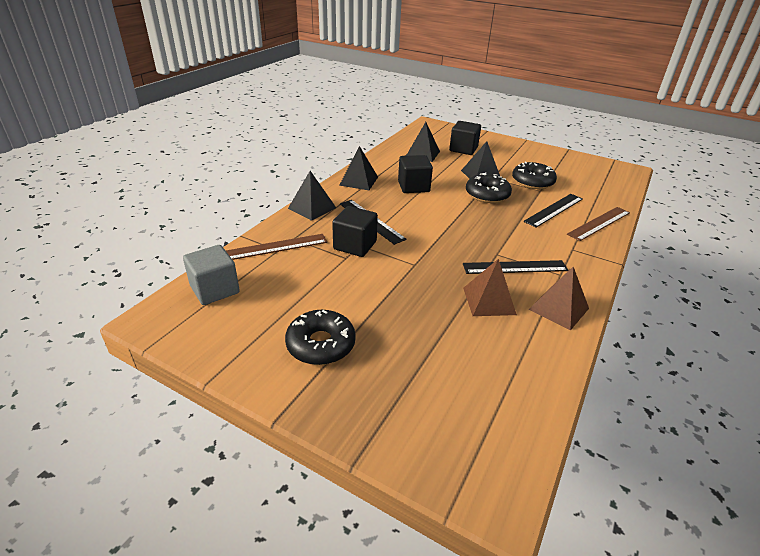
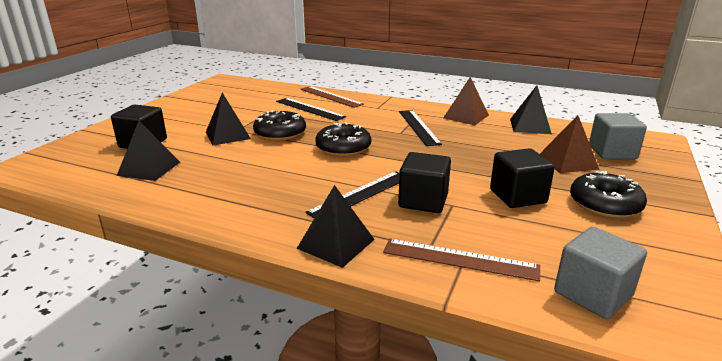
camera: 95 degrees left, 10 degrees down
(276, 247) = (459, 259): brown ruler -> brown ruler turned 45 degrees counterclockwise
(359, 181) = (239, 212): black pyramid -> black pyramid (530, 126)
(413, 187) = (260, 172): black cube -> black cube (517, 196)
(445, 409) = (612, 152): none -> grey cube
(488, 301) = (475, 137): brown pyramid -> brown pyramid (568, 162)
(532, 182) = (248, 113): black donut -> black donut (343, 148)

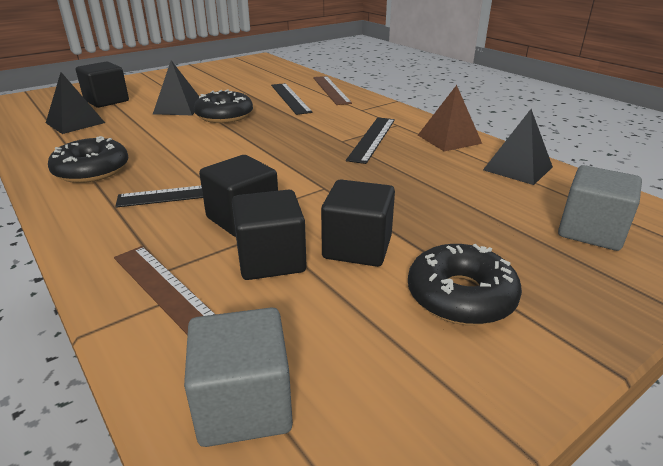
camera: 30 degrees right, 5 degrees up
(336, 244) = (92, 234): black pyramid -> none
(343, 148) = (257, 143): black donut -> black donut (92, 170)
(482, 219) = (271, 259): none -> black cube
(568, 162) = (498, 225): brown pyramid -> none

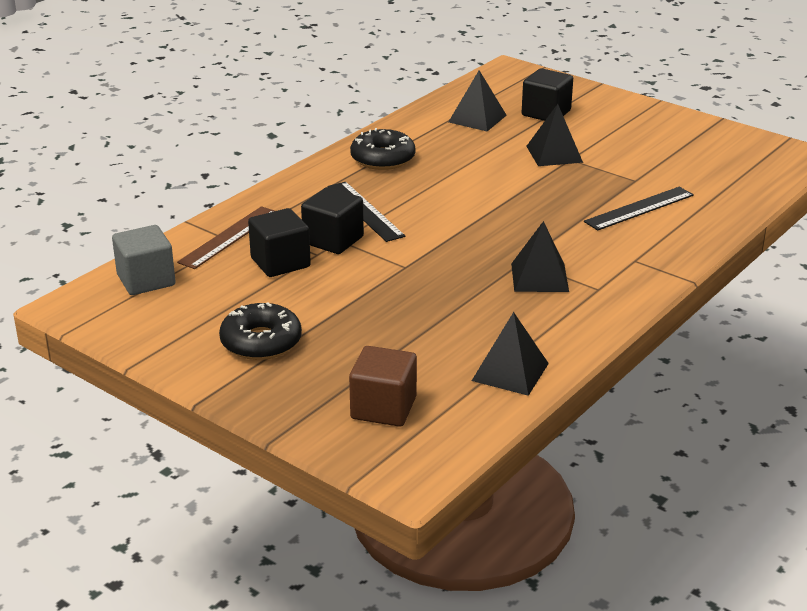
camera: 75 degrees right, 0 degrees up
(224, 116) = (549, 183): black donut -> none
(331, 90) = (696, 229): brown ruler -> none
(357, 247) = (310, 294): black cube -> none
(372, 139) = (539, 277): black ruler -> black pyramid
(449, 139) = (571, 326): brown pyramid -> none
(591, 231) = (383, 408): grey cube -> brown cube

